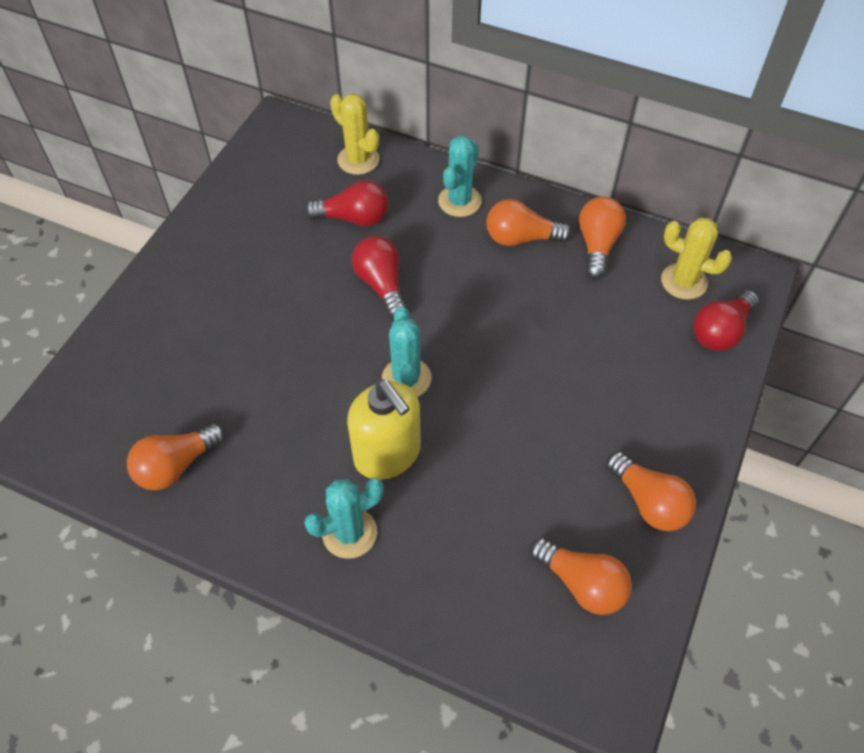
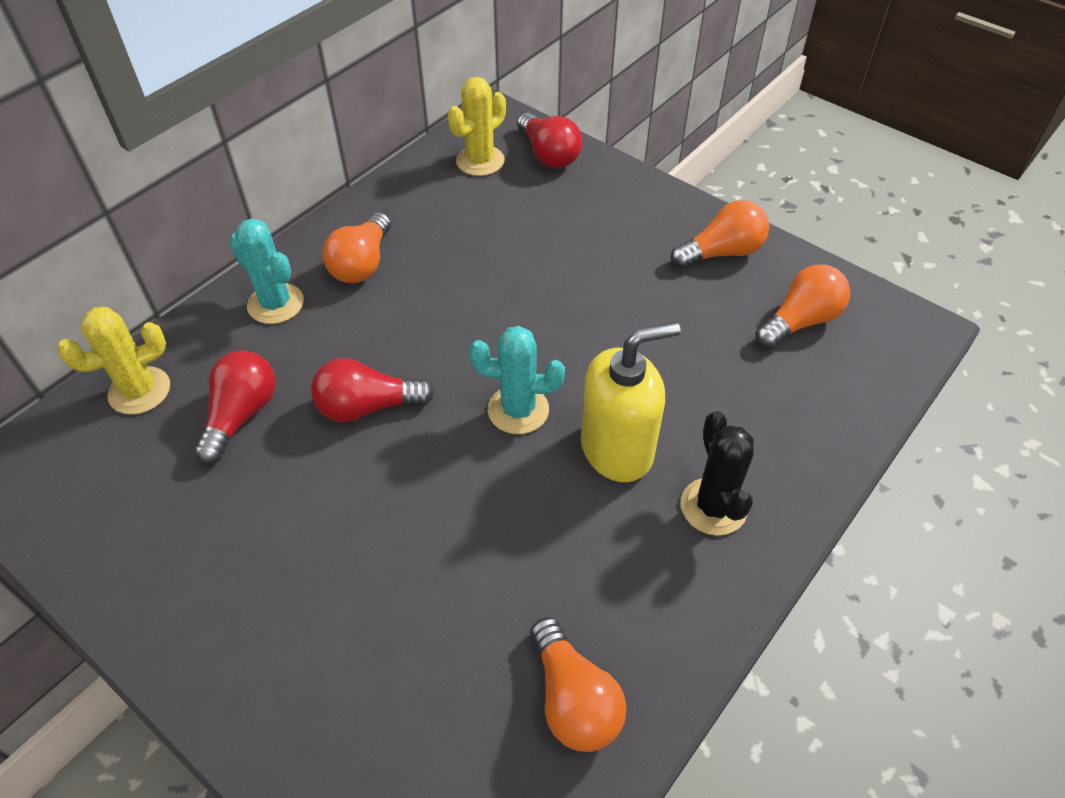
camera: 75 degrees left, 5 degrees down
(349, 533) = (713, 506): turquoise cactus -> black cactus
(597, 245) = (404, 207): orange light bulb -> none

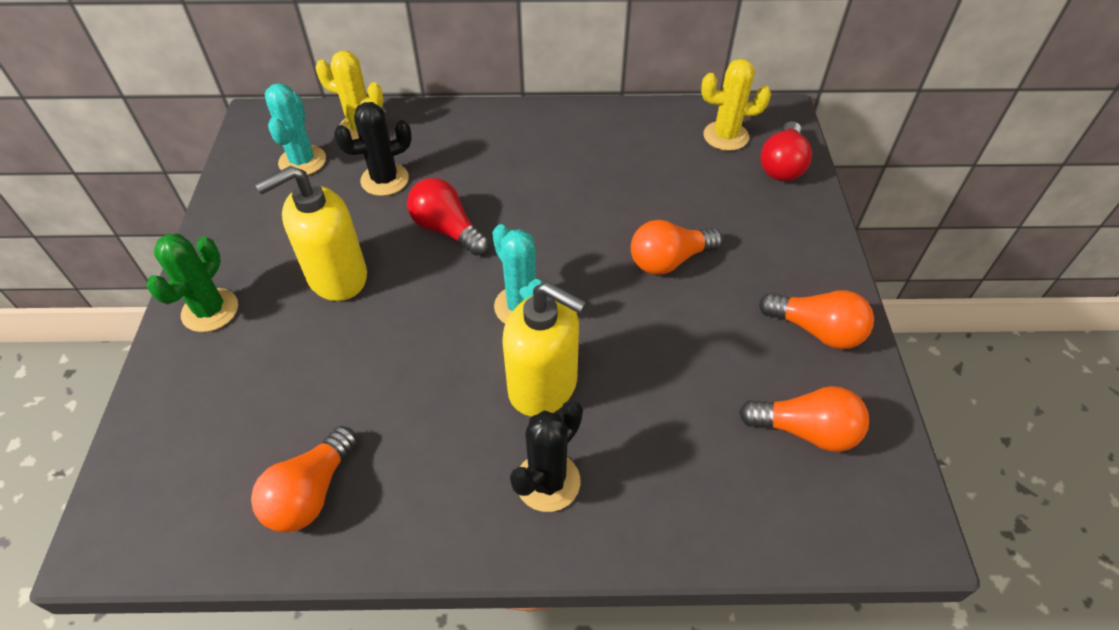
camera: 50 degrees right, 0 degrees up
(241, 415) = (385, 180): red light bulb -> black cactus
(247, 675) = (210, 310): none -> green cactus
(275, 304) = (483, 133): turquoise cactus -> turquoise cactus (302, 161)
(328, 531) = (337, 277): none -> yellow soap dispenser
(362, 263) = (560, 146): orange light bulb -> orange light bulb (669, 260)

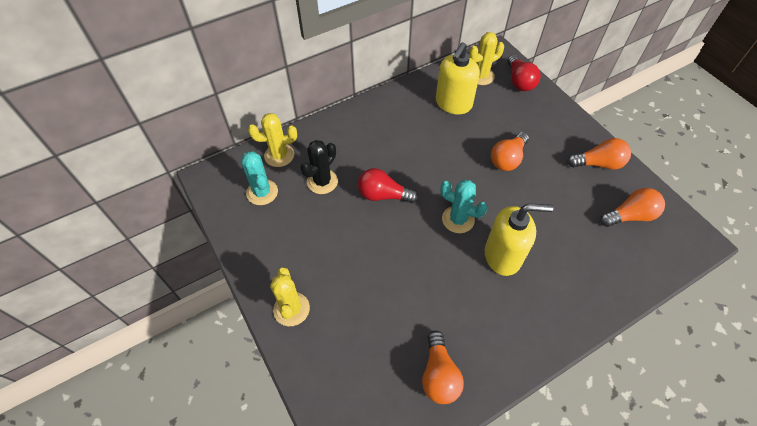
camera: 30 degrees left, 5 degrees up
(210, 310) = (291, 309): green cactus -> yellow cactus
(337, 277) = (347, 252): yellow soap dispenser -> yellow soap dispenser (453, 104)
(548, 482) = (544, 302): black cactus -> none

